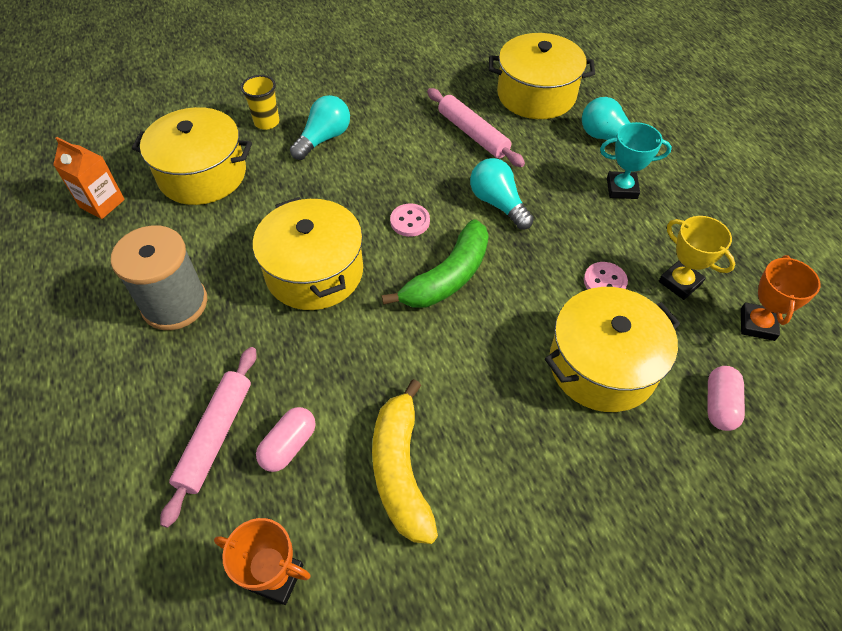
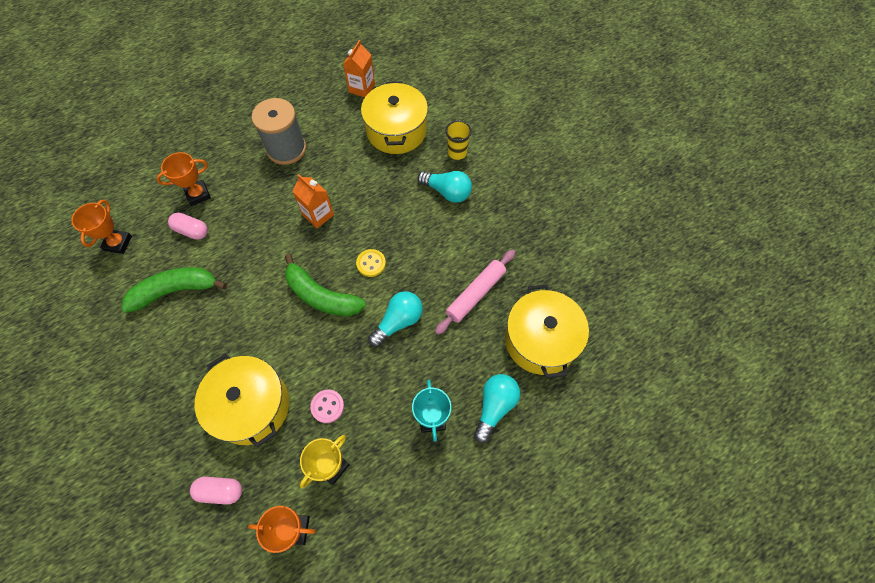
camera: 80 degrees right, 10 degrees up
(215, 436) = (198, 194): pink rolling pin -> orange trophy
(314, 272) = (318, 215): yellow pot -> orange carton
(400, 471) = (175, 291): yellow banana -> green banana
(410, 221) = (371, 263): pink button -> yellow button

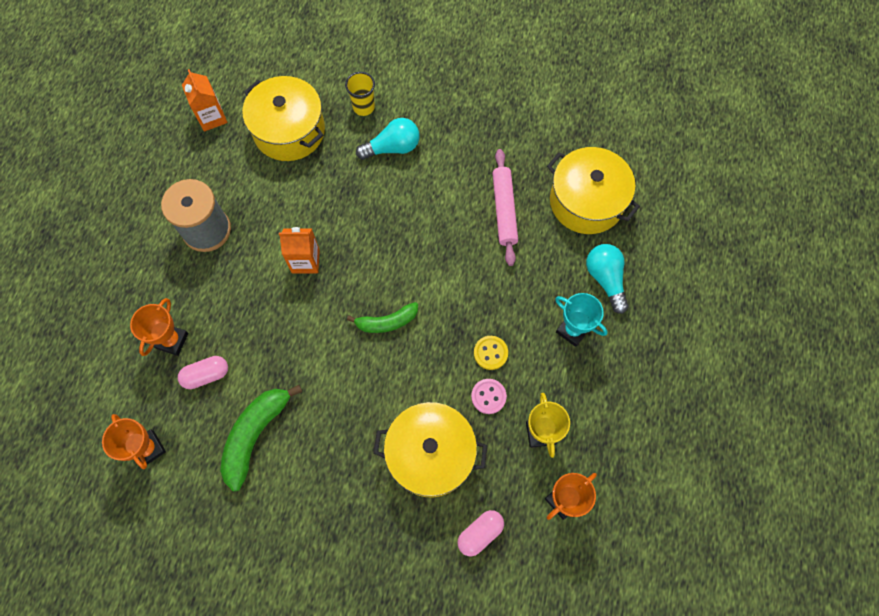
camera: 45 degrees left, 5 degrees up
(321, 296) = (387, 322): green banana -> green banana, size x0.64
(371, 263) = (397, 260): yellow button -> yellow button (490, 353)
(398, 322) = (470, 285): turquoise light bulb -> none

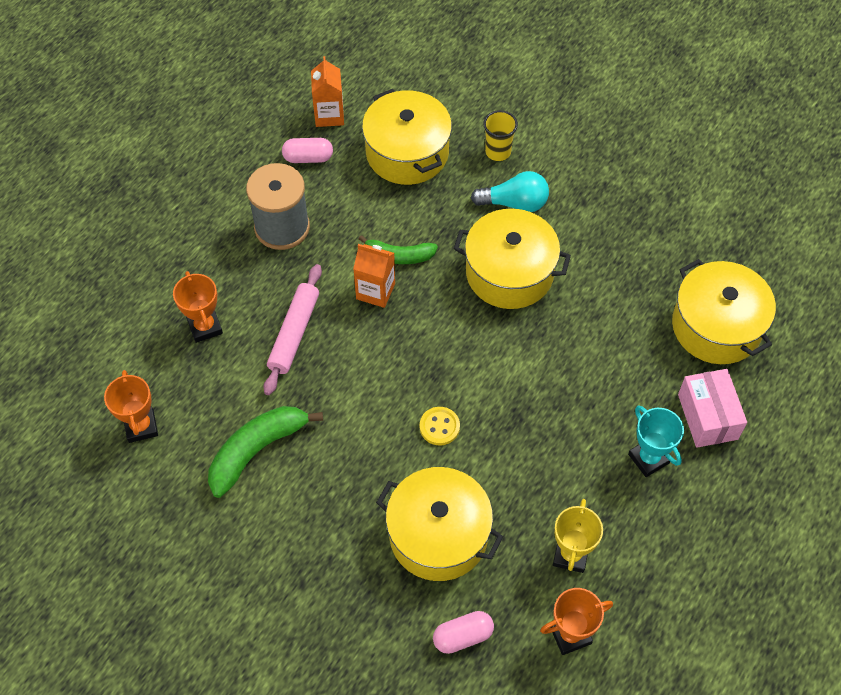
camera: 20 degrees right, 10 degrees down
(172, 340) = (205, 327): orange trophy -> orange trophy turned 60 degrees counterclockwise
(206, 375) = (228, 373): pink capsule -> pink capsule (308, 158)
(387, 322) = (441, 382): green banana -> green banana (399, 256)
(409, 209) = (509, 273): none -> yellow pot
(488, 396) = (525, 497): pink button -> none
(490, 353) = (545, 452): yellow button -> yellow button (439, 427)
(504, 210) = (616, 306): pink rolling pin -> pink rolling pin (294, 333)
(605, 279) = (707, 416): turquoise light bulb -> pink box

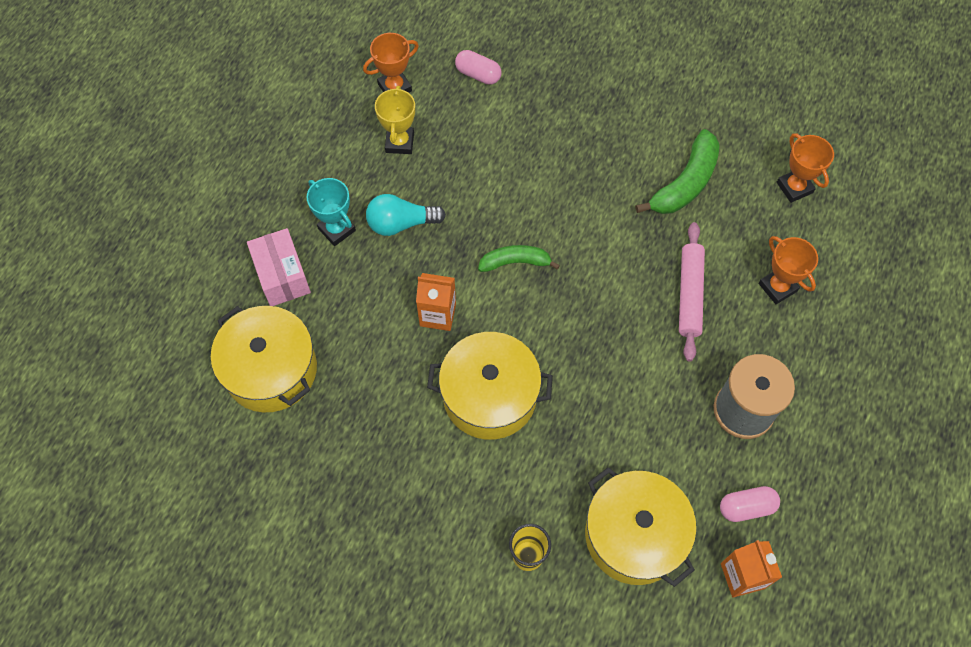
camera: 170 degrees right, 5 degrees up
(375, 291) = (623, 352): orange carton -> orange carton (438, 314)
(399, 256) = (609, 396): green banana -> green banana (515, 262)
(438, 535) = (511, 141): yellow pot -> none
(439, 427) = (529, 228): yellow button -> none
(463, 636) = (478, 74): pink capsule -> pink capsule turned 60 degrees clockwise
(514, 203) = (497, 485): turquoise light bulb -> turquoise light bulb (401, 223)

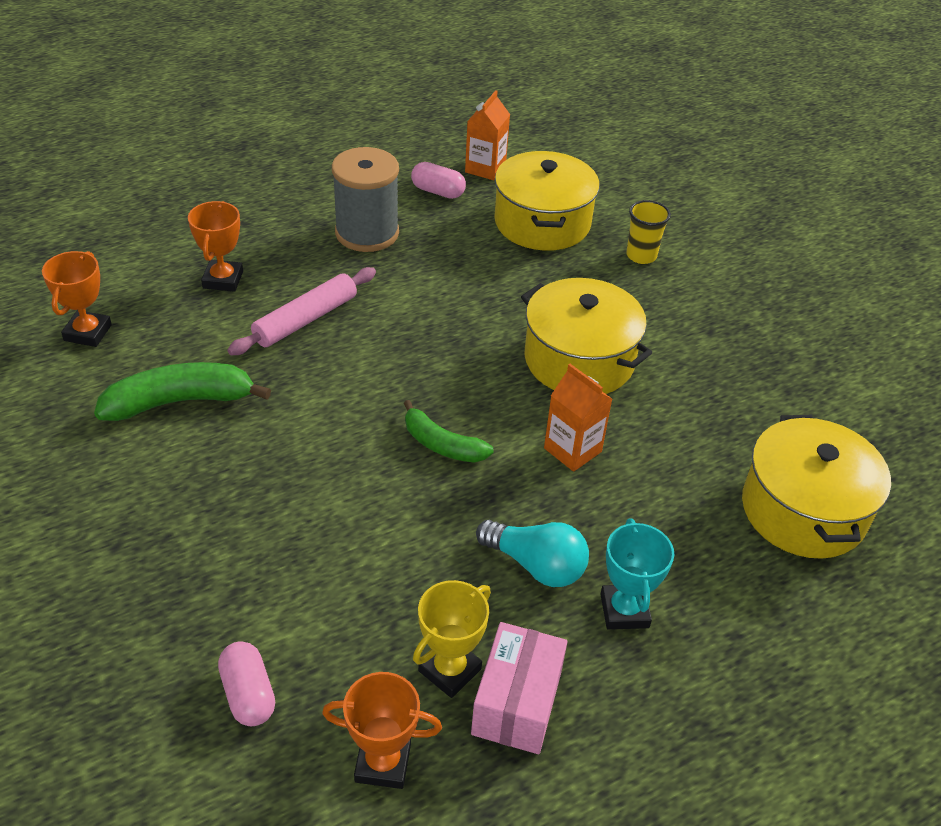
camera: 145 degrees left, 20 degrees down
(282, 276) = (733, 600): pink box -> pink box (517, 703)

